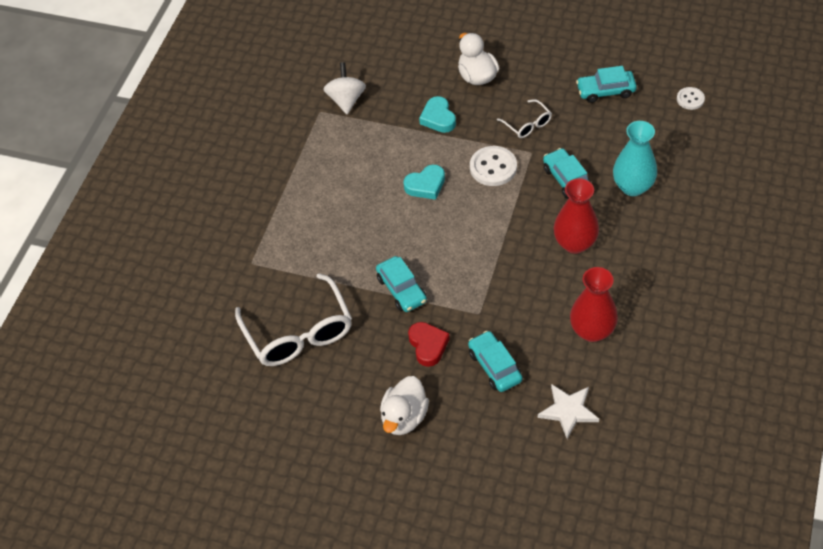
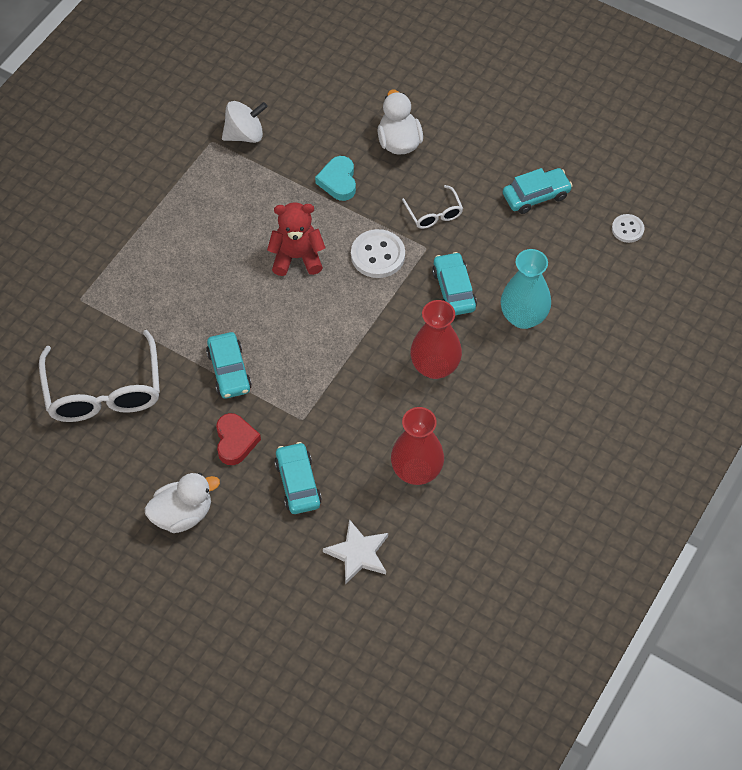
camera: 10 degrees right, 5 degrees up
(346, 100) = (245, 135): white spinning top -> white spinning top turned 60 degrees clockwise
(404, 417) = (182, 514): white duck -> white duck turned 150 degrees counterclockwise
(425, 185) = (297, 257): turquoise heart -> red teddy bear
(605, 91) = (536, 196): turquoise car -> turquoise car turned 150 degrees clockwise

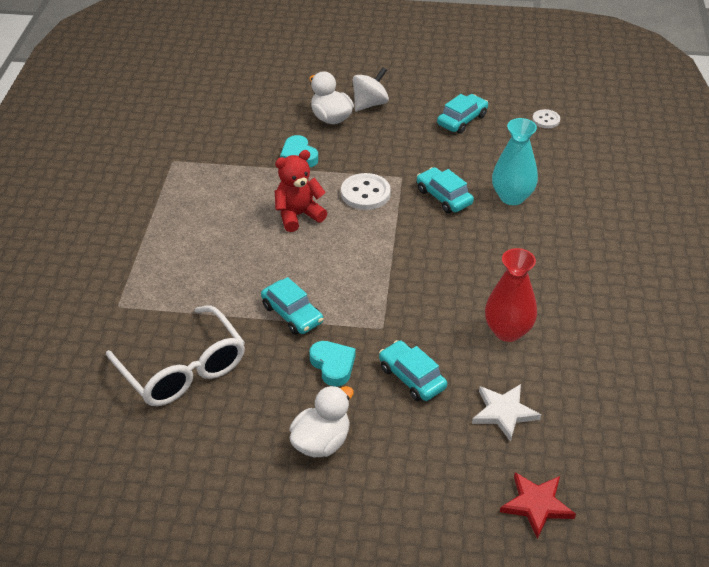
camera: 25 degrees left, 15 degrees down
(235, 441) = (333, 365): red heart -> turquoise heart
(245, 135) = (199, 148): white spinning top -> white spinning top (370, 104)
(329, 652) = (536, 505): none -> red star
(434, 214) = (392, 154): white glasses -> none
(435, 367) = (467, 252): red vase -> none

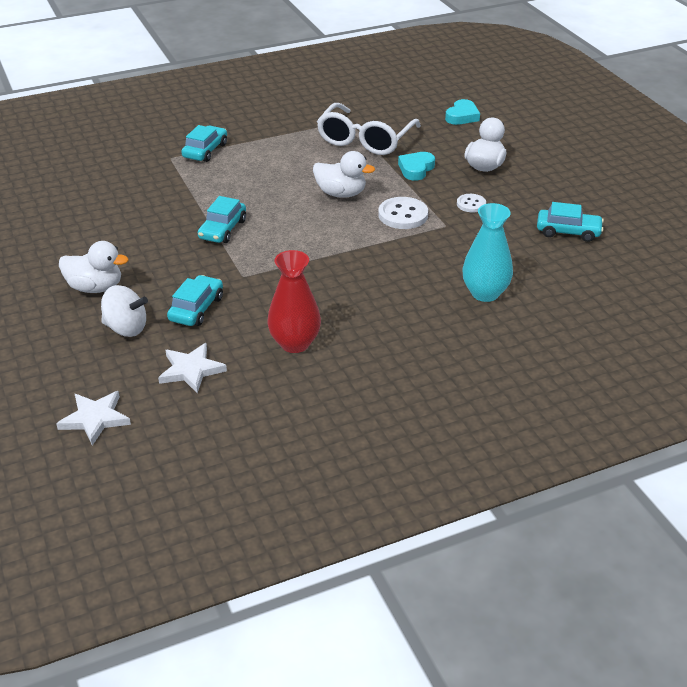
camera: 60 degrees right, 5 degrees down
(183, 370) = (127, 205): white glasses -> white glasses (365, 140)
(298, 215) = (341, 194): red teddy bear -> white duck
(333, 365) = (181, 266): turquoise heart -> turquoise heart (462, 116)
(370, 104) = (529, 178): white spinning top -> white spinning top (126, 328)
(444, 197) = (442, 255): turquoise car -> turquoise car (205, 151)
(536, 505) = (95, 419): red star -> white star
(546, 120) = (632, 279): white button -> white button (471, 204)

